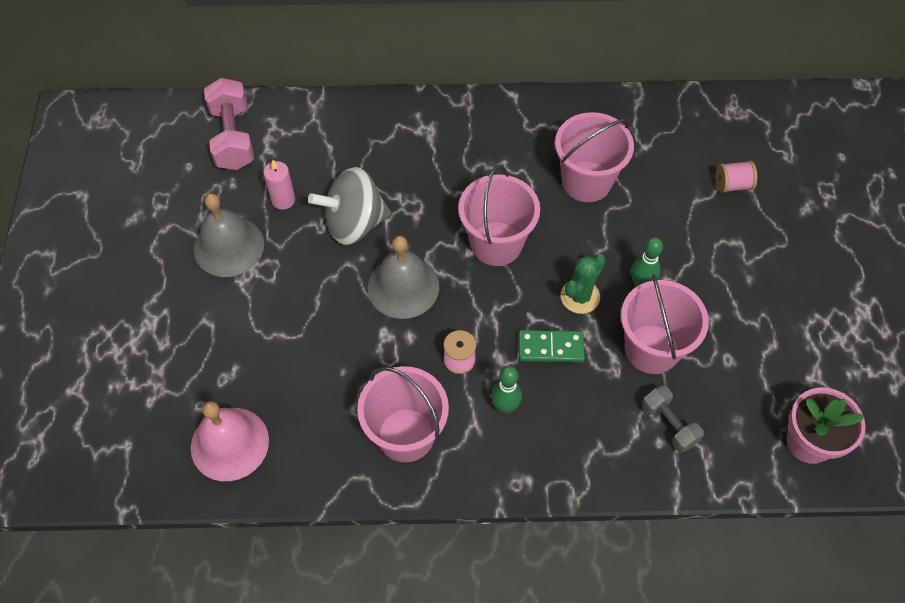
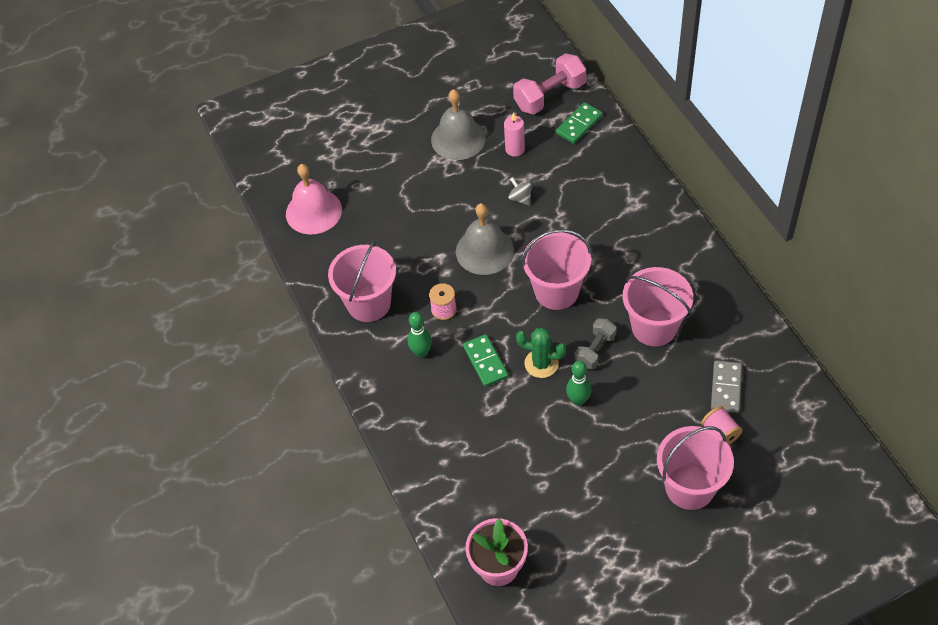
camera: 70 degrees right, 5 degrees down
(291, 130) = (579, 124): none -> green domino
(354, 223) = (520, 198): grey spinning top -> grey spinning top, size x0.43
(652, 349) = (522, 428): pink bucket -> pink bucket (689, 487)
(669, 424) = (462, 463): grey dumbbell -> grey dumbbell (595, 350)
(685, 158) = (725, 388): none -> grey domino

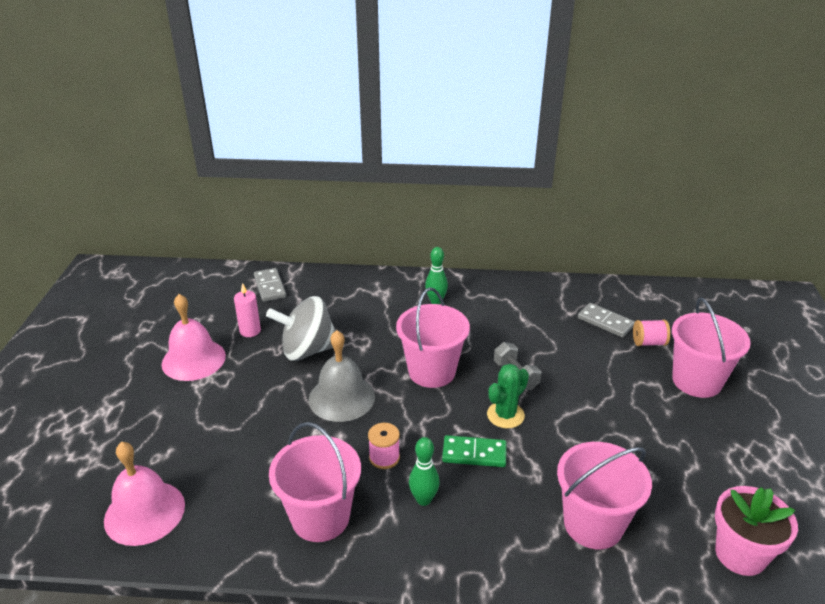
camera: 65 degrees left, 20 degrees down
(458, 139) = (193, 359): grey bell -> pink bell
(520, 198) = (307, 350): grey spinning top -> grey spinning top, size x2.34
(549, 96) = (220, 289): pink dumbbell -> none
(578, 400) = (564, 409): green bowling pin -> green bowling pin (436, 301)
(579, 124) = (270, 287): green domino -> grey domino
(654, 327) = (517, 333): pink bucket -> pink bucket (593, 524)

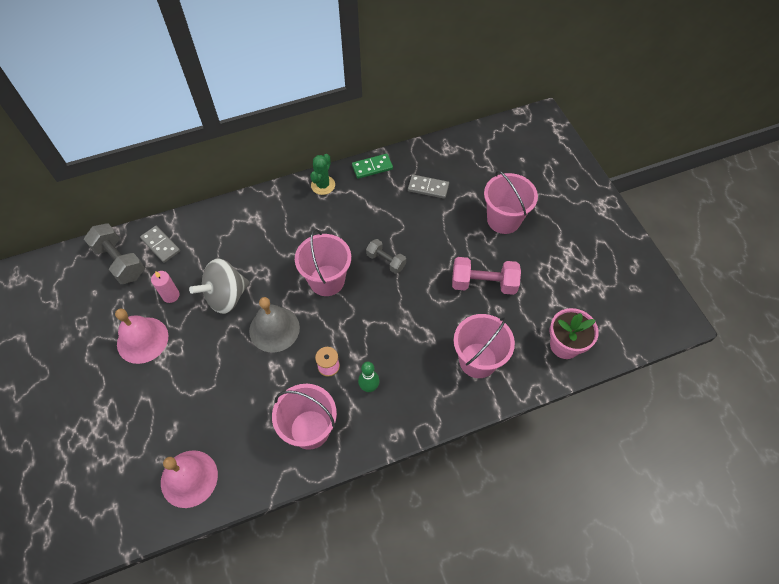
camera: 25 degrees left, 25 degrees up
(221, 288) = (120, 261): none -> grey dumbbell
(436, 301) = (299, 212): green bowling pin -> none
(474, 454) = (385, 338): green domino -> green domino (372, 167)
(505, 415) = (393, 298): green cactus -> green cactus (323, 185)
(639, 439) = (483, 283): none -> pink dumbbell
(648, 342) = (463, 196): pink spool -> none

